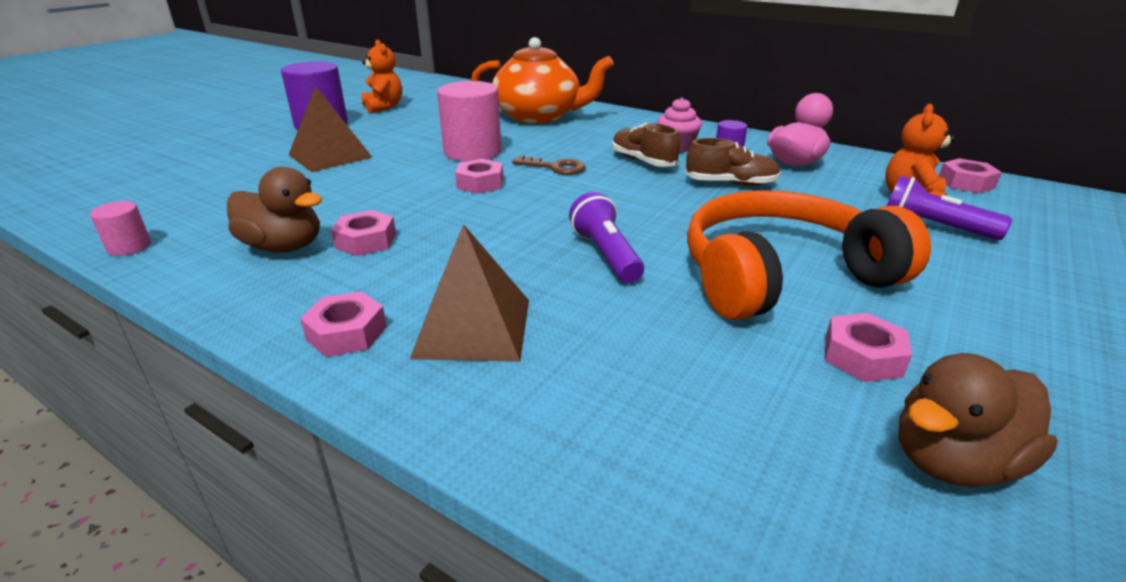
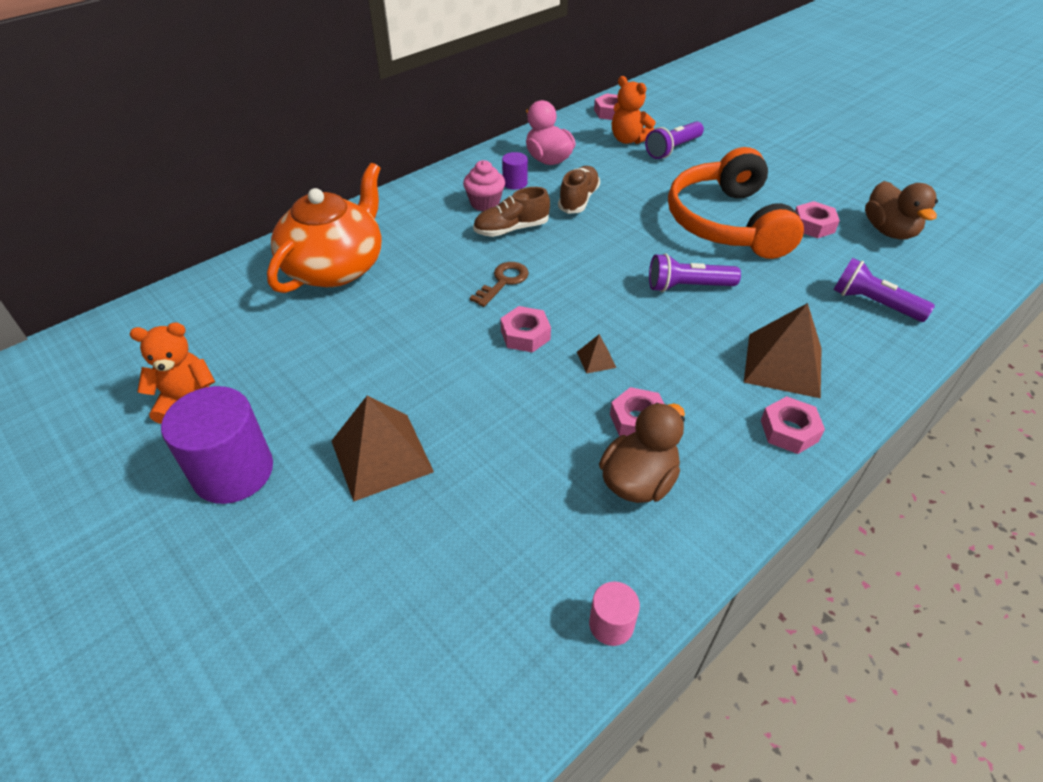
camera: 75 degrees left, 15 degrees up
(453, 215) = (596, 359): none -> brown pyramid
(472, 152) = (431, 331): pink cylinder -> none
(667, 424) = (873, 303): none -> purple flashlight

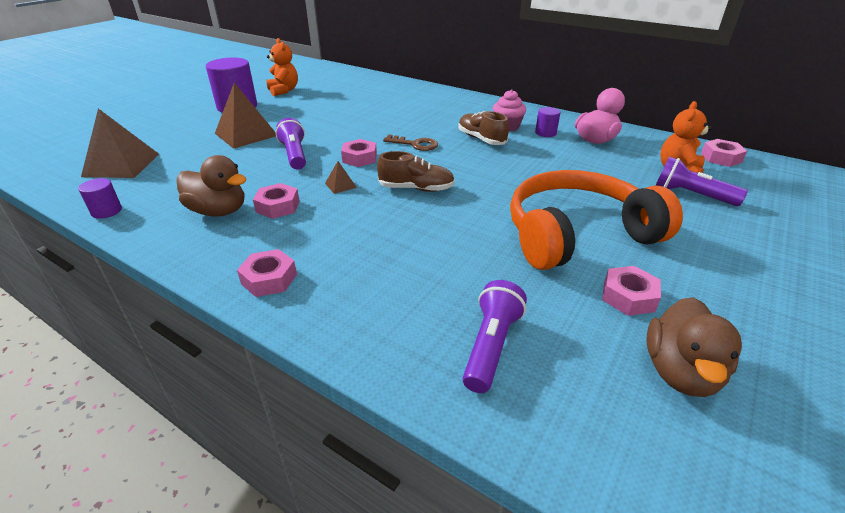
camera: 75 degrees right, 10 degrees down
(335, 267) = (403, 99): orange teapot -> none
(578, 200) = (546, 158): brown shoe -> brown shoe (416, 188)
(611, 624) = (106, 211): pink cylinder -> purple cylinder
(687, 286) = (452, 217): purple flashlight -> purple flashlight (294, 155)
(783, 365) = (357, 275): brown pyramid -> brown pyramid (121, 165)
(889, 231) = (680, 372): brown duck -> brown duck turned 45 degrees counterclockwise

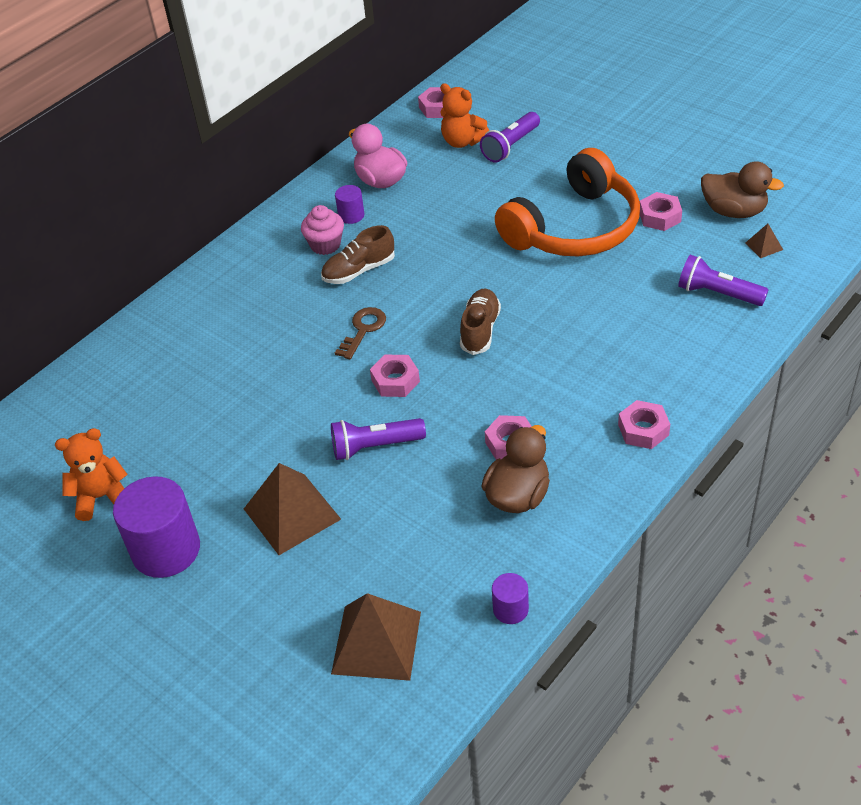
camera: 80 degrees left, 10 degrees up
(340, 185) = (465, 393): brown pyramid -> brown pyramid (764, 246)
(577, 234) = (574, 228): orange headphones -> orange headphones turned 120 degrees counterclockwise

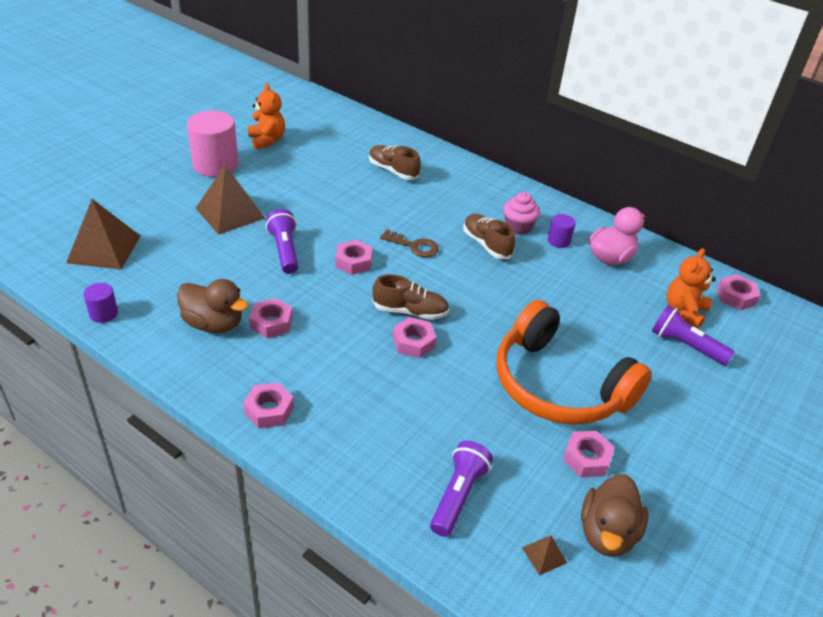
camera: 80 degrees right, 5 degrees down
(166, 550) = (215, 165): purple cylinder -> pink cylinder
(198, 354) = (393, 171): none -> brown shoe
(528, 326) = (413, 342): none -> pink nut

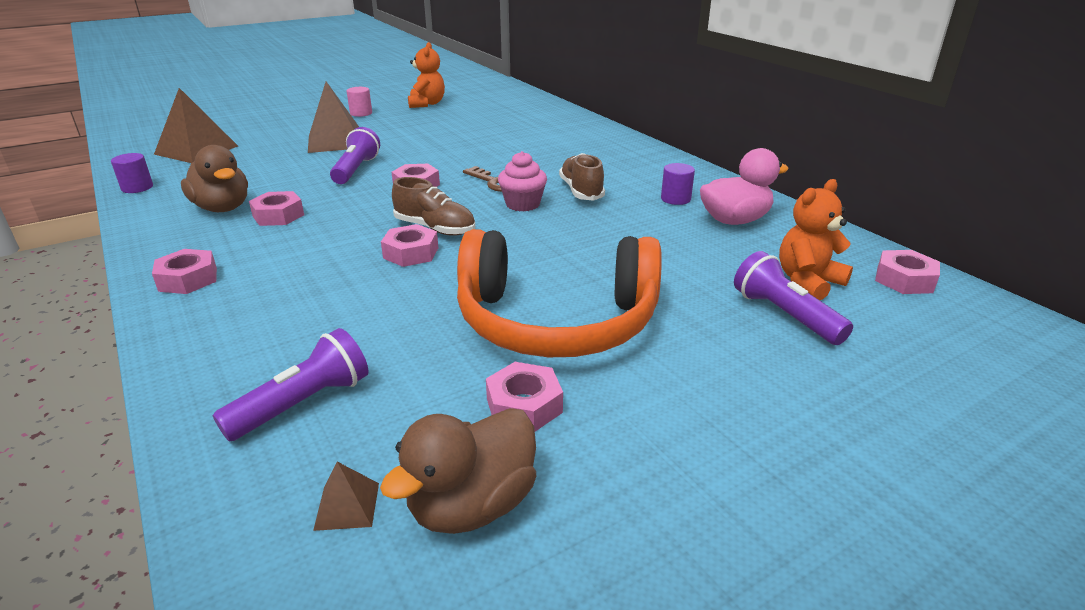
camera: 25 degrees right, 10 degrees down
(215, 165) = (361, 113): pink cylinder -> pink cylinder, size x0.48
(393, 171) = (530, 132): brown shoe -> none
(518, 227) = (633, 183): pink cupcake -> pink cupcake (522, 204)
(558, 385) = (556, 321): orange headphones -> orange headphones turned 60 degrees counterclockwise

